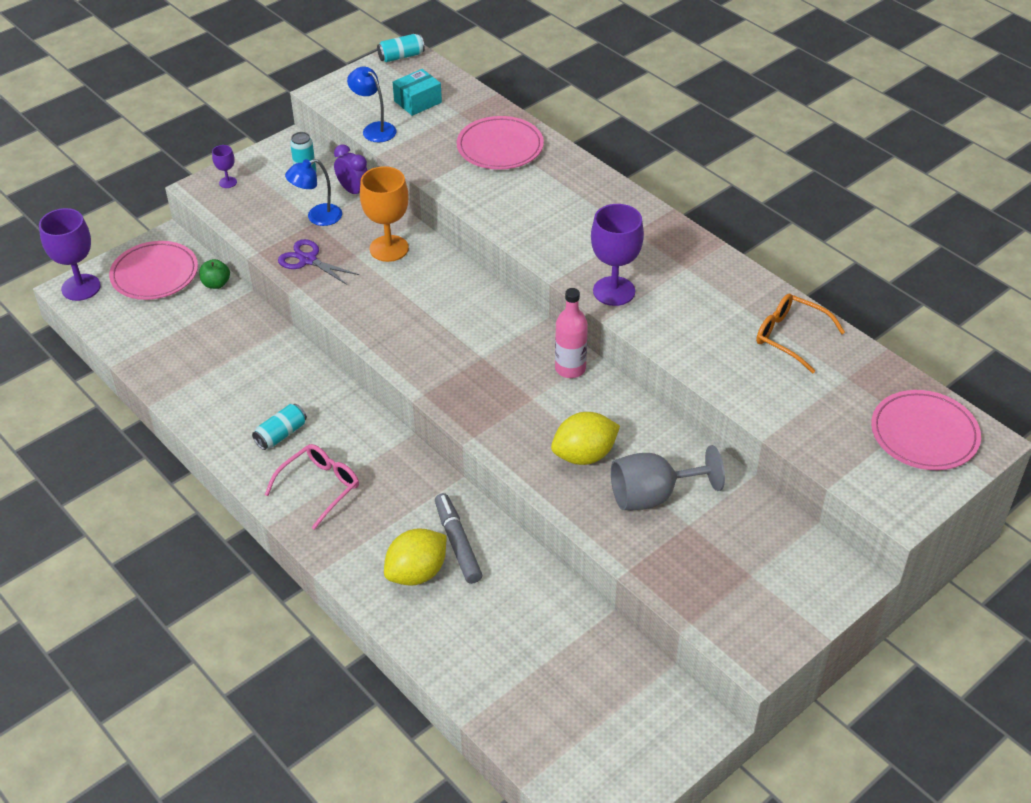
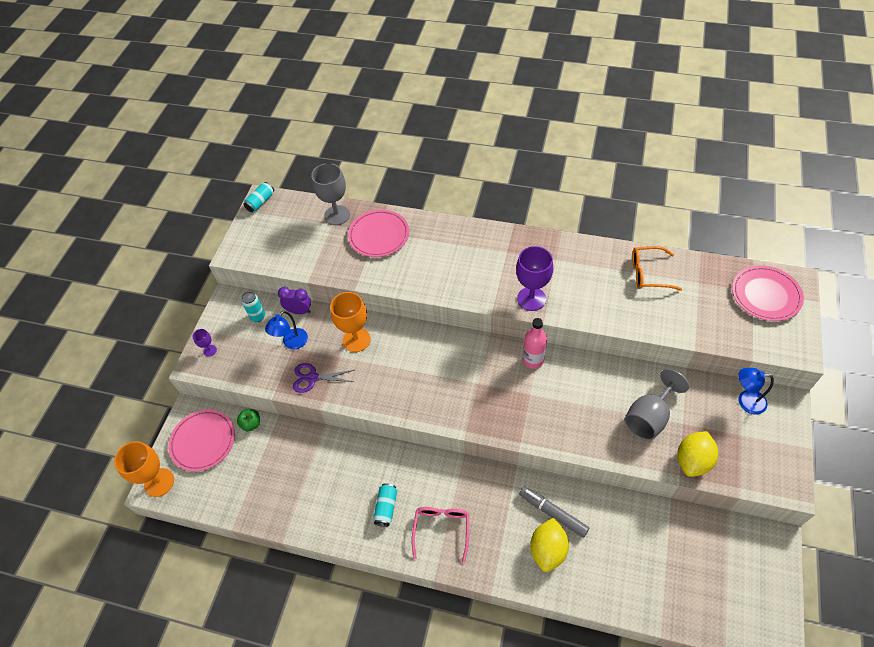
camera: 30 degrees left, 10 degrees up
(81, 287) = (159, 482): purple goblet -> orange goblet
(374, 129) = (289, 264): blue lamp -> blue lamp (745, 401)
(417, 102) = (299, 229): turquoise box -> none
(472, 106) = (337, 215): none -> grey goblet
(584, 455) = (591, 414): yellow lemon -> yellow lemon (693, 460)

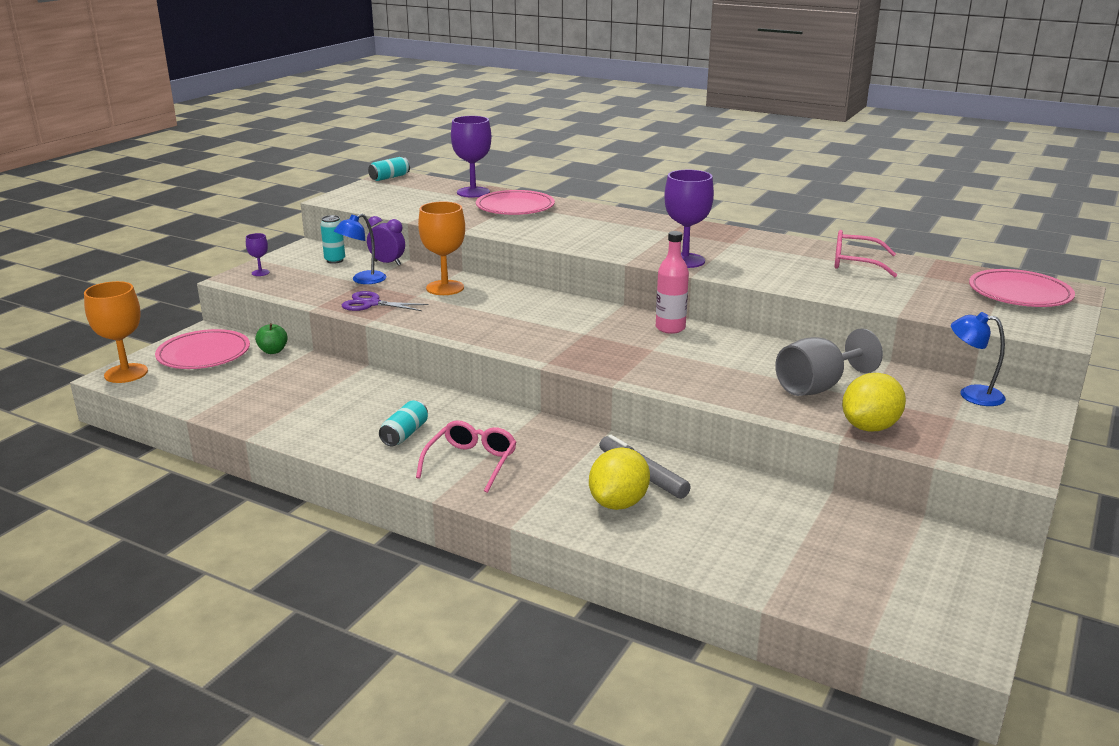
camera: 10 degrees right, 30 degrees down
(337, 215) = (473, 192): grey goblet -> purple goblet
(648, 273) = (855, 263): orange glasses -> pink glasses

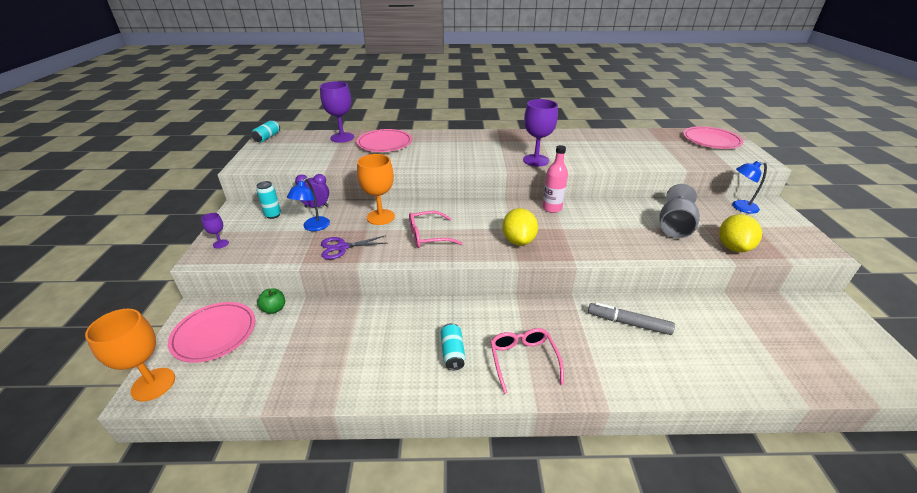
camera: 30 degrees left, 10 degrees up
(618, 503) = (643, 354): yellow lemon -> yellow lemon (518, 241)
(855, 263) = (618, 140): pink glasses -> pink glasses (428, 236)

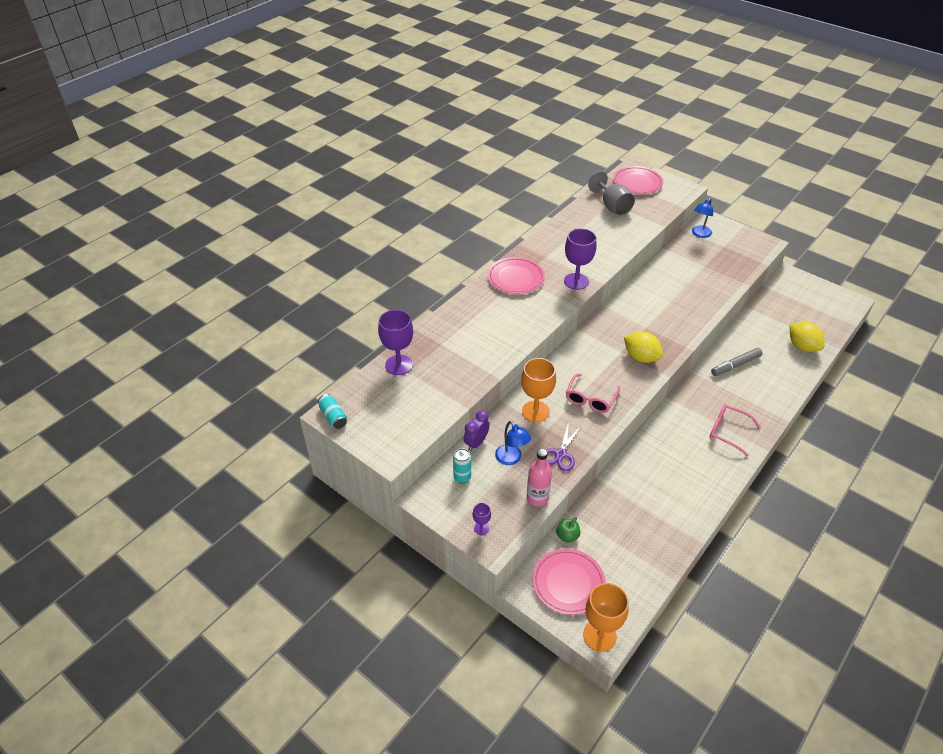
camera: 50 degrees left, 10 degrees up
(384, 143) = (446, 344): pink plate -> pink plate (515, 278)
(452, 352) = (695, 460): turquoise can -> none
(552, 208) = (616, 314): pink bottle -> pink bottle (537, 498)
(674, 227) = (693, 278): grey goblet -> grey goblet (612, 206)
(733, 247) = (734, 273): yellow lemon -> yellow lemon (802, 347)

